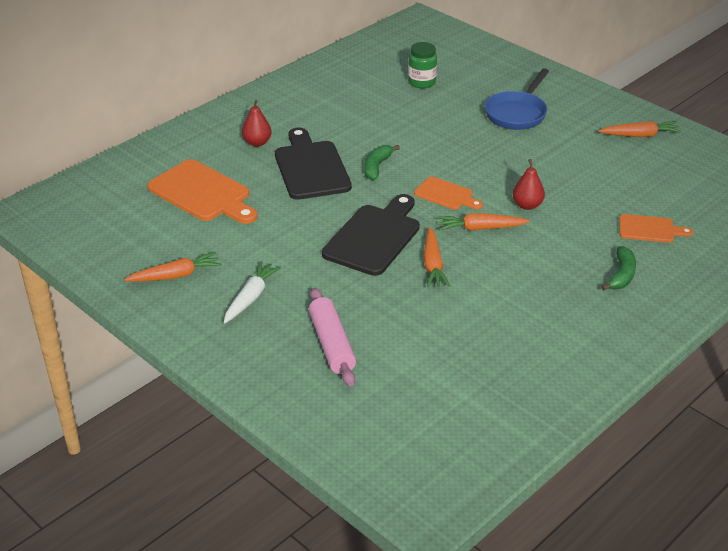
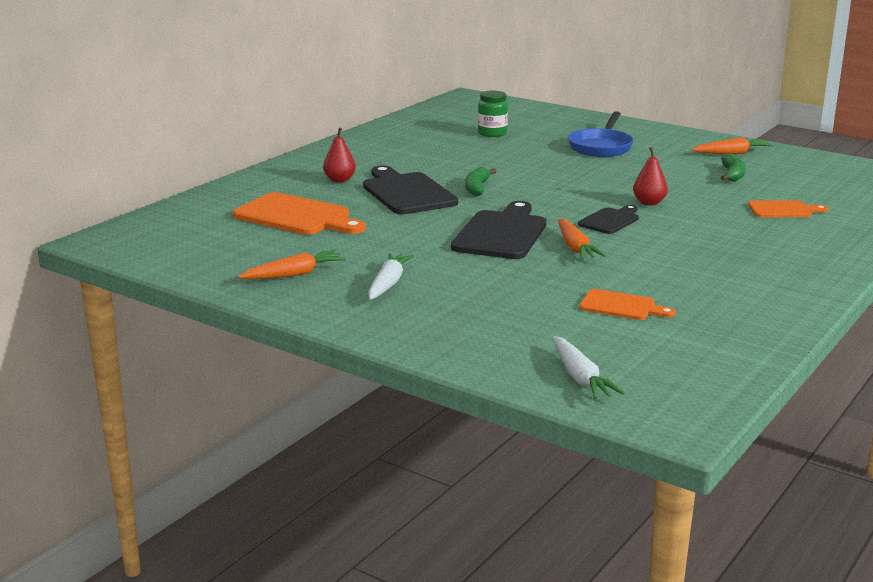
camera: 10 degrees left, 15 degrees down
(331, 344) = (497, 310): pink rolling pin -> none
(368, 442) = (580, 377): none -> white carrot
(446, 195) = (560, 201): orange cutting board -> orange cutting board (621, 306)
(480, 228) = (610, 220): orange carrot -> black cutting board
(621, 275) = (775, 241): green banana -> green banana (732, 175)

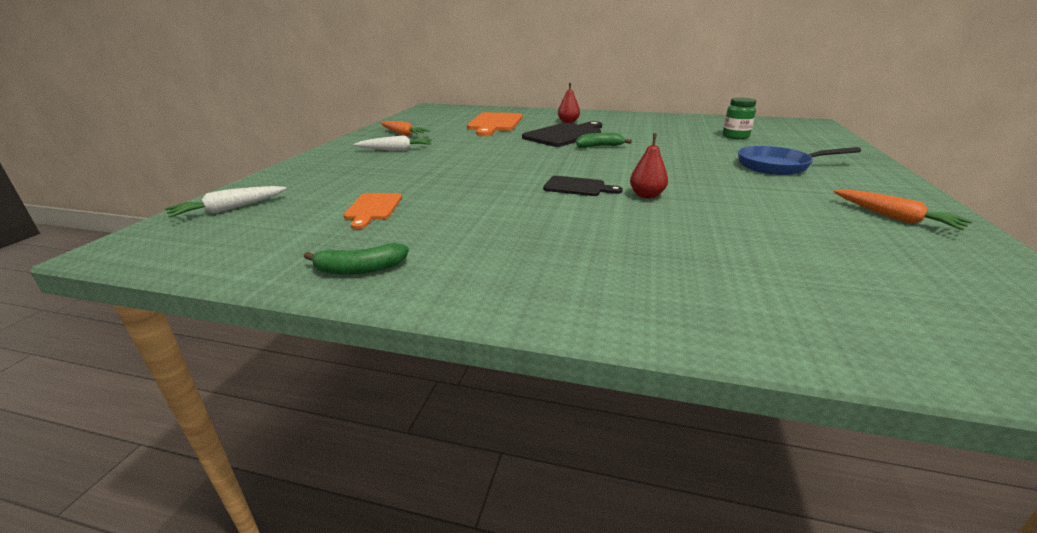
camera: 70 degrees right, 5 degrees up
(501, 233) = (509, 162): black cutting board -> none
(575, 247) = (499, 183): orange carrot -> none
(732, 175) = (809, 223): green banana -> green banana (360, 269)
(783, 210) = (726, 260): orange cutting board -> none

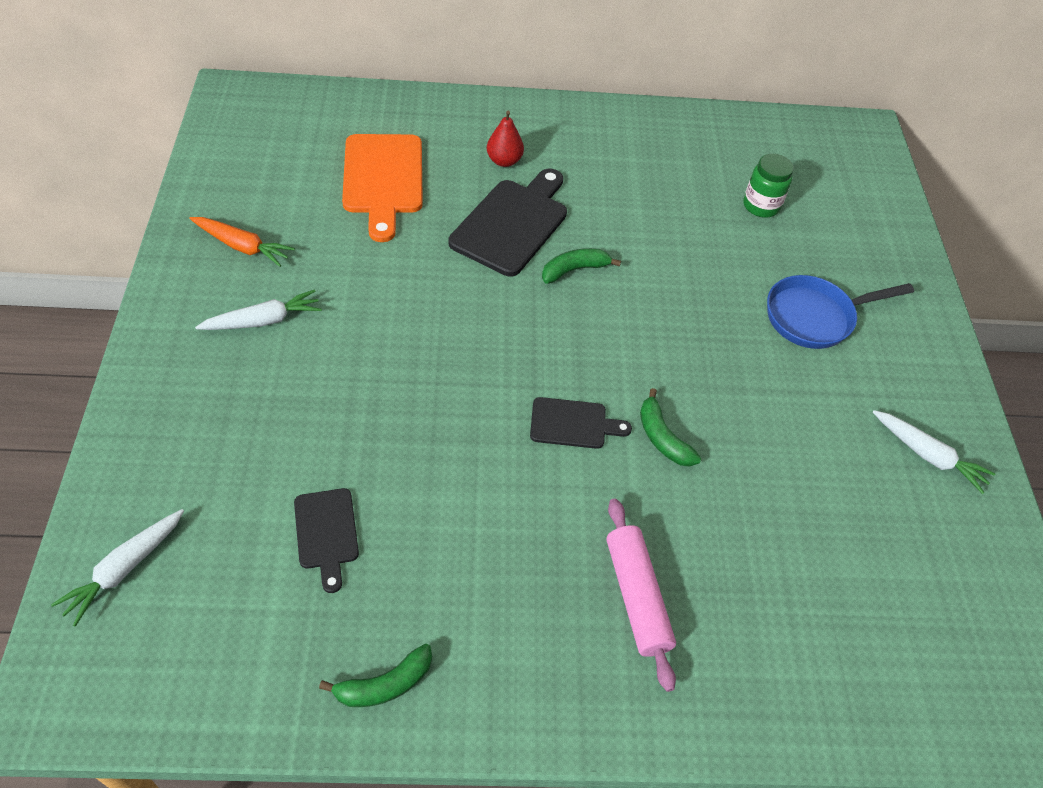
camera: 20 degrees left, 25 degrees up
(373, 208) = (326, 533): orange cutting board -> black cutting board
(604, 253) = (636, 596): none -> pink rolling pin
(646, 195) = (662, 437): red pear -> green banana
(894, 217) = (927, 455): orange carrot -> white carrot

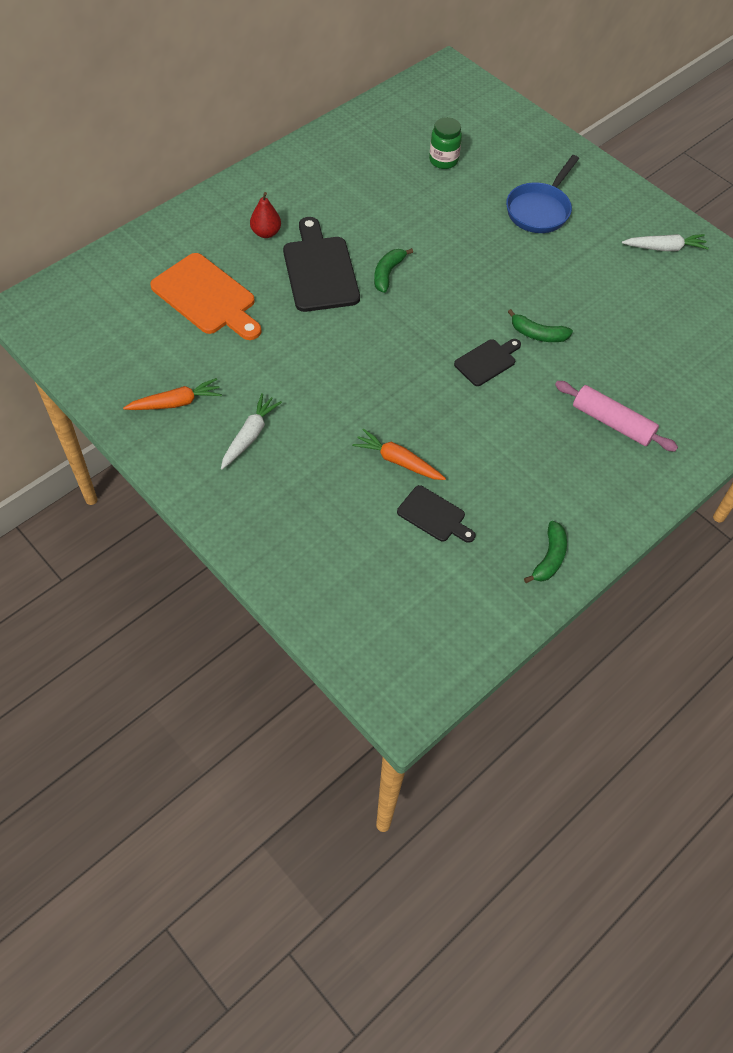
camera: 40 degrees left, 5 degrees up
(124, 569) = (355, 619): white carrot -> none
(361, 450) = (398, 461): none -> orange carrot

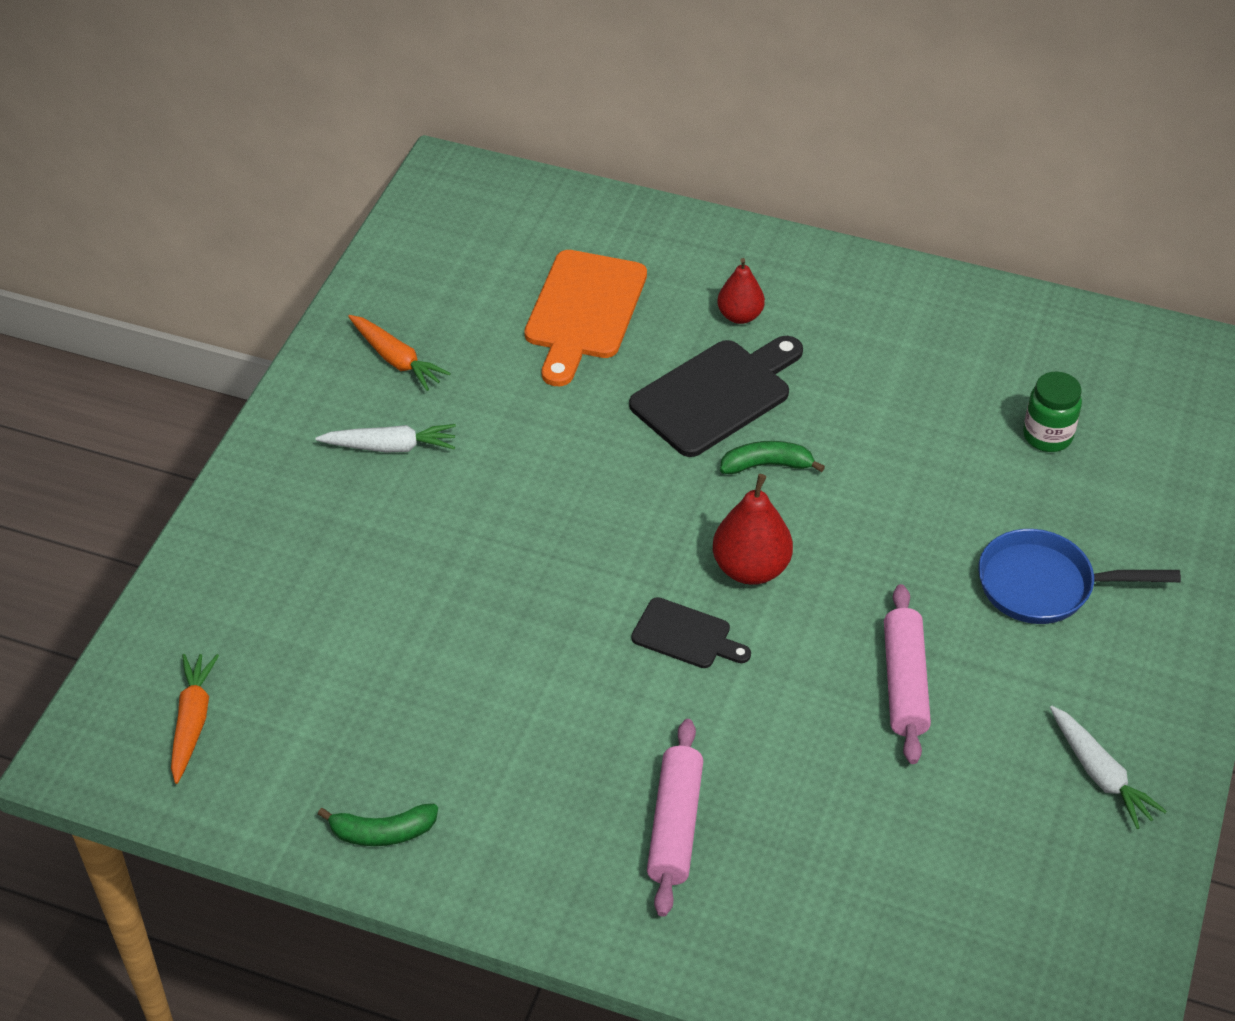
camera: 65 degrees right, 10 degrees down
(398, 461) = (444, 607): orange carrot -> orange carrot (192, 721)
(434, 515) = (378, 678): black cutting board -> none
(457, 314) = (751, 568): none -> red pear
(538, 334) = (782, 675): green banana -> none
(570, 290) = (905, 683): none -> pink rolling pin

